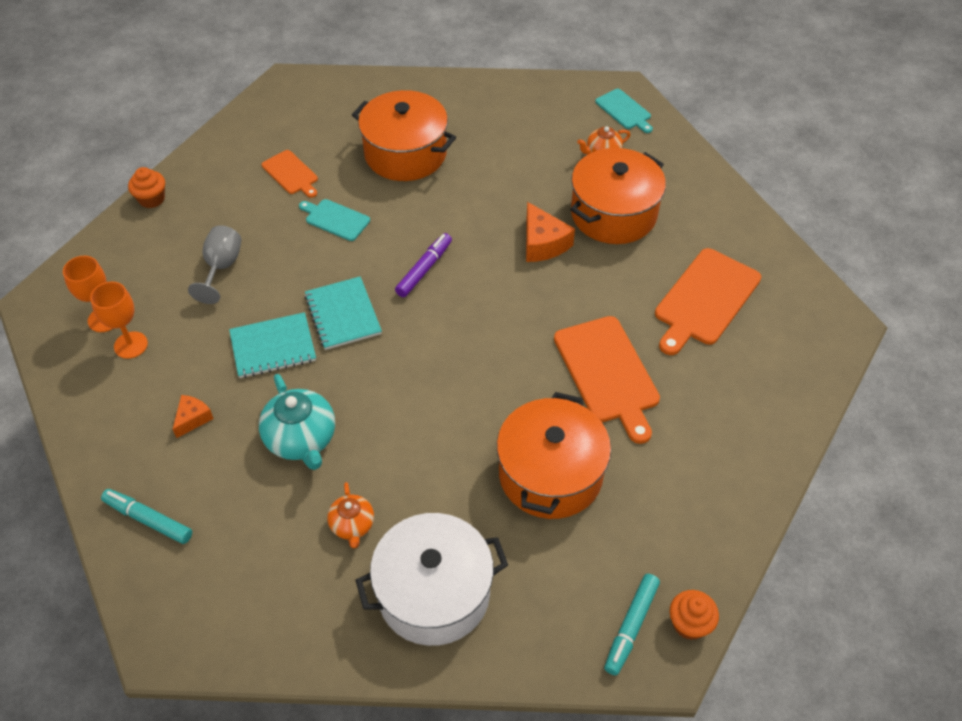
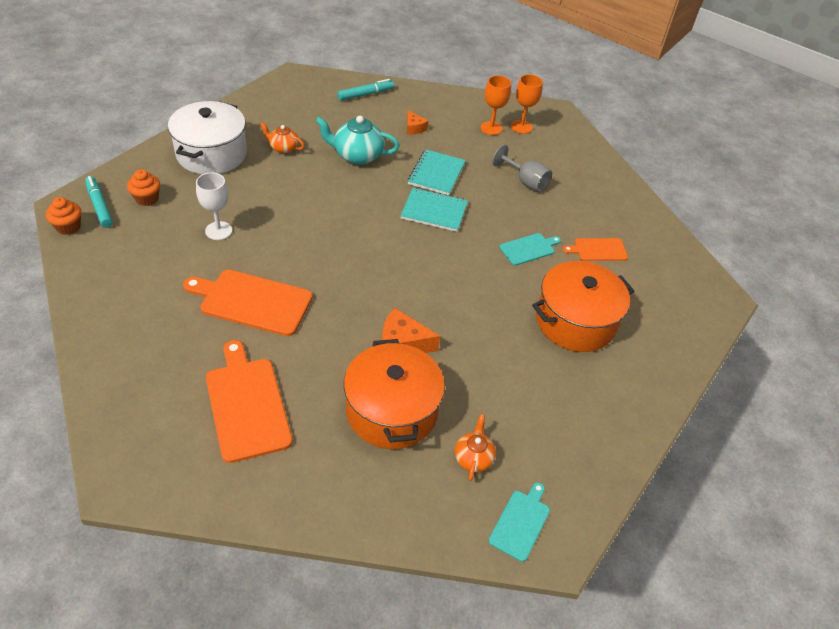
camera: 120 degrees right, 5 degrees down
(152, 199) = (619, 179): orange cupcake -> orange cupcake (147, 199)
(424, 269) = (438, 266): purple marker -> none
(550, 474) = (218, 231): orange pot -> white goblet
(624, 110) = (520, 522): turquoise cutting board -> turquoise cutting board turned 120 degrees clockwise

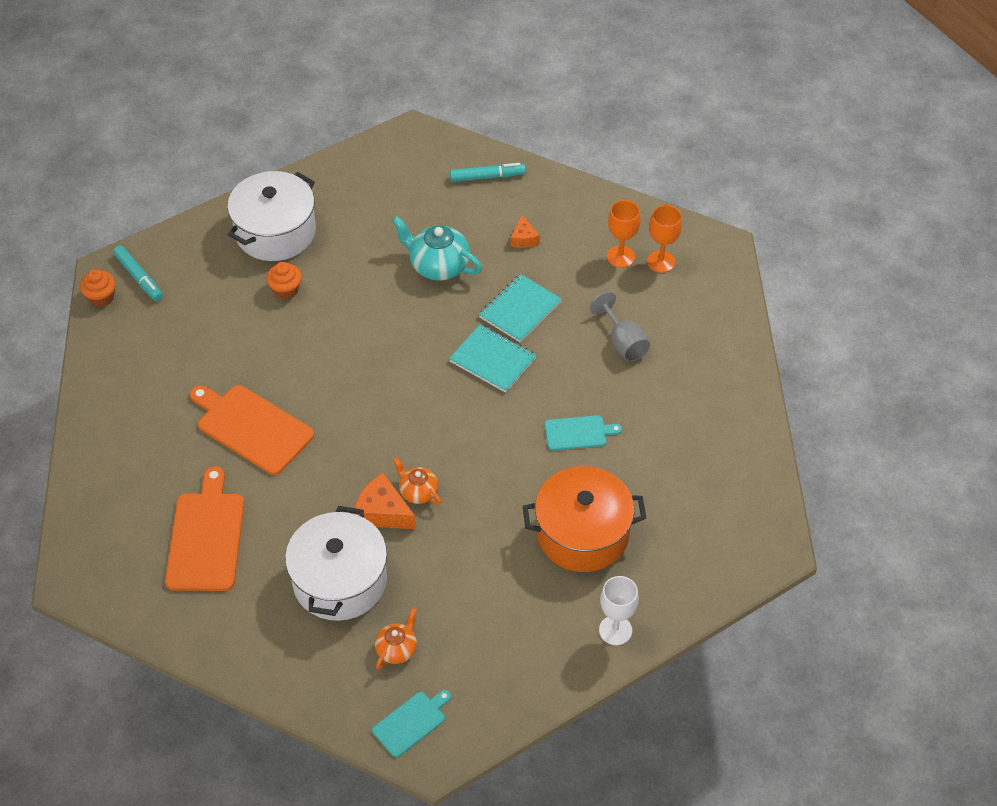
camera: 25 degrees right, 5 degrees up
(99, 206) = (139, 277): turquoise marker -> turquoise marker turned 150 degrees clockwise
(147, 199) = (188, 278): orange cupcake -> orange cupcake (286, 290)
(218, 231) = (248, 334): white goblet -> white goblet (615, 630)
(283, 148) = (357, 238): orange teapot -> orange teapot (418, 492)
(391, 411) = (340, 580): orange pot -> white pot
(598, 250) = (660, 453): orange cutting board -> none

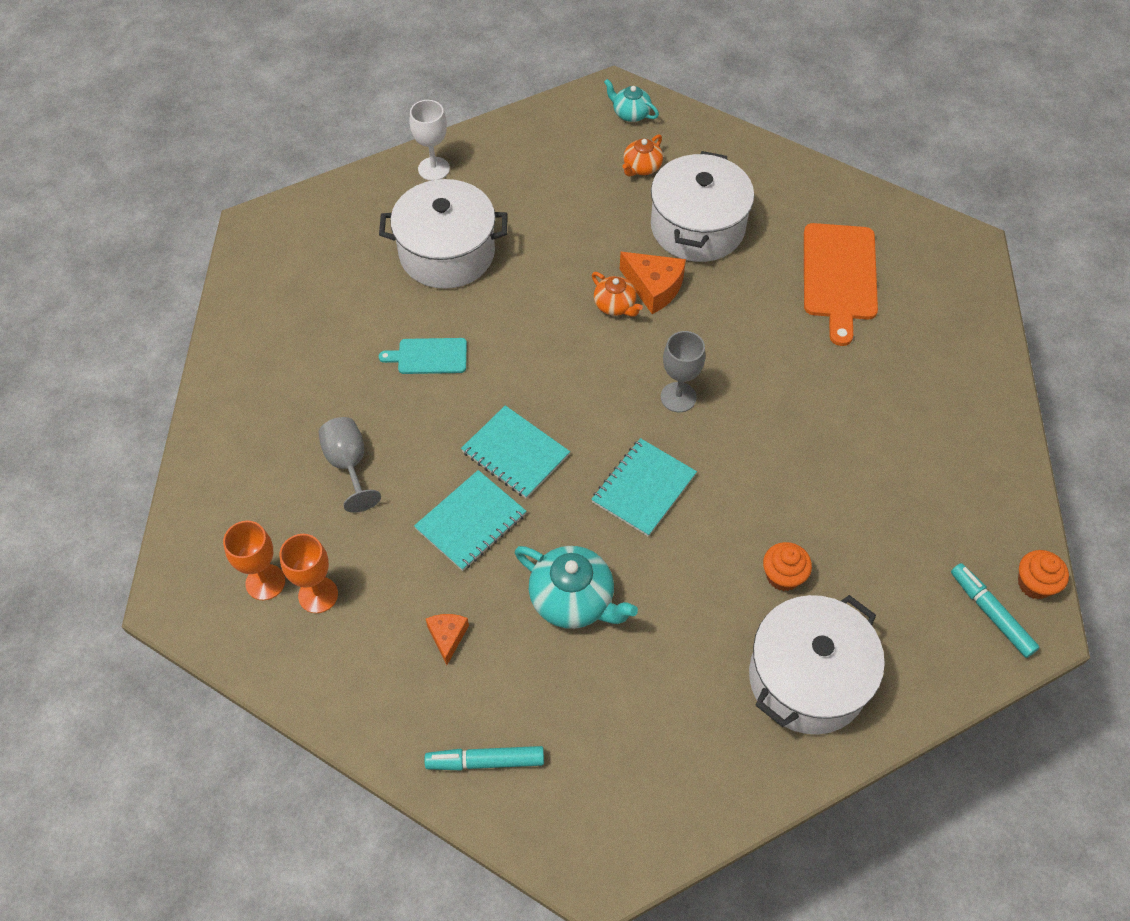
camera: 175 degrees left, 5 degrees up
(251, 427) = (806, 389): orange cutting board -> none
(361, 413) = (678, 397): none -> grey goblet
(389, 341) = (644, 488): none -> turquoise notebook
(411, 722) = (630, 113): turquoise cutting board -> turquoise teapot
(582, 534) = (447, 253): orange pot -> white pot

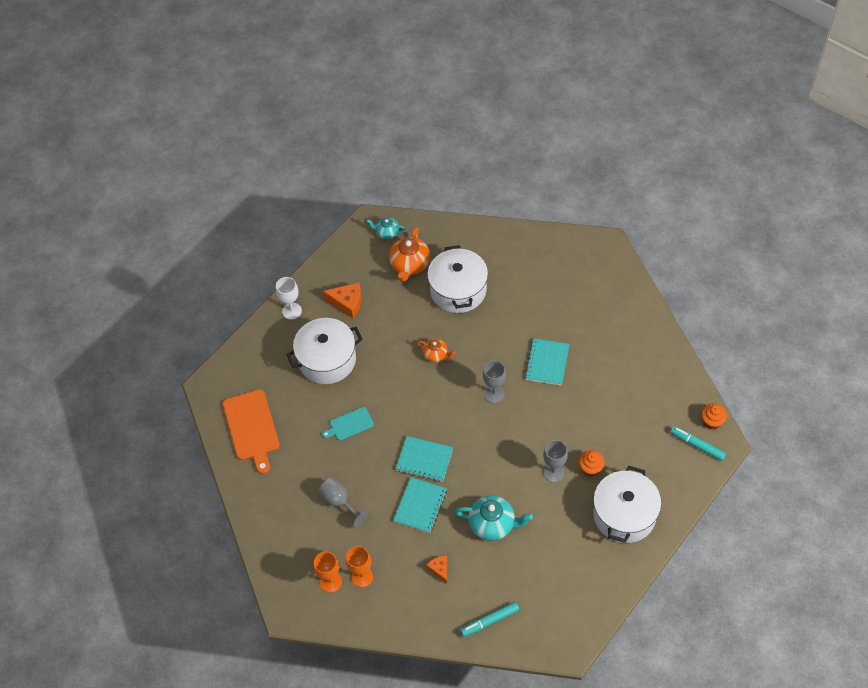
camera: 20 degrees left, 0 degrees up
(641, 168) = (410, 265): orange teapot -> orange teapot, size x1.71
(644, 488) = (500, 451): turquoise notebook -> turquoise notebook (547, 363)
(654, 287) = (451, 336): orange cheese -> orange cheese (347, 303)
(717, 558) = (553, 472): none -> grey goblet
(839, 276) = (547, 290): orange cutting board -> orange cutting board (251, 428)

